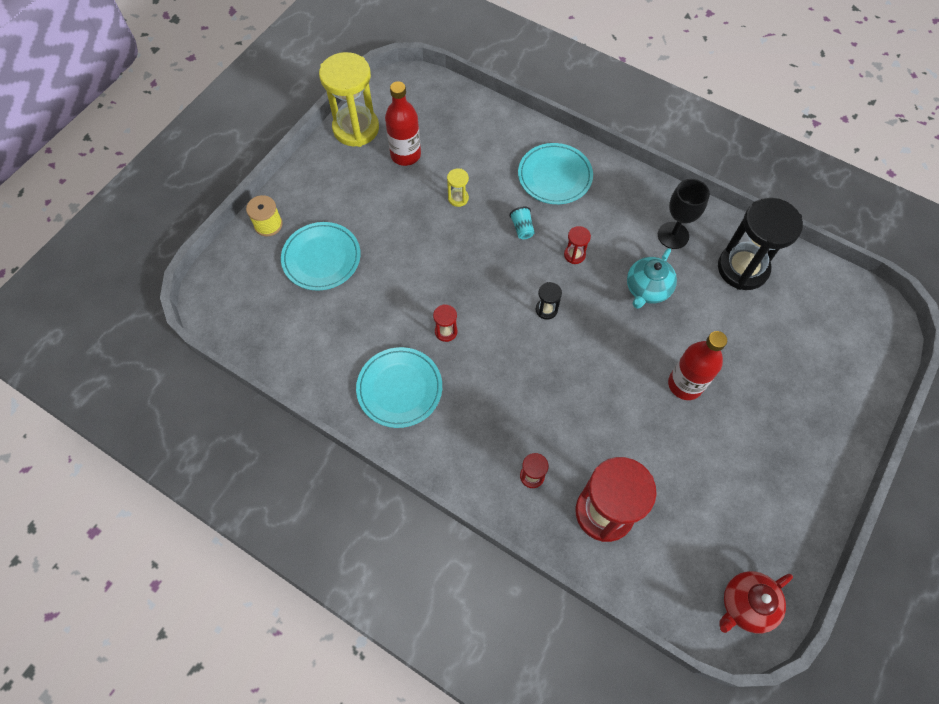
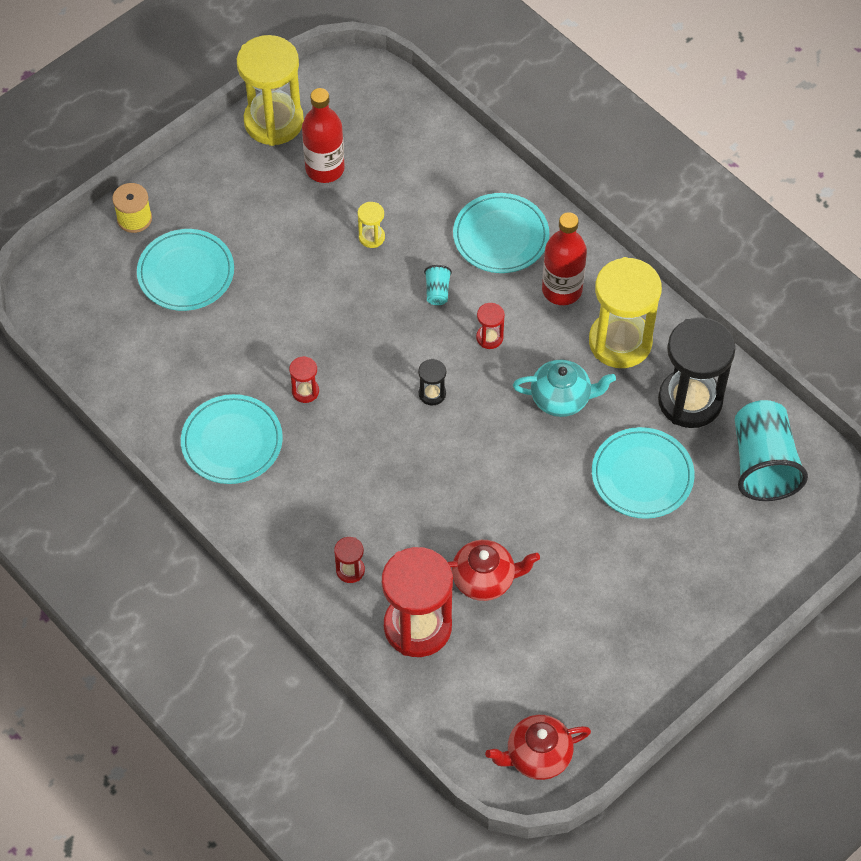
camera: 15 degrees right, 5 degrees down
(643, 455) = (485, 579): none -> red teapot
(647, 290) = (562, 398): turquoise teapot -> turquoise teapot turned 135 degrees counterclockwise
(673, 235) = (620, 342): black goblet -> yellow hourglass
(685, 384) = (564, 515): red bottle -> red bottle (562, 290)
(731, 336) = (642, 475): none -> turquoise plate
(816, 305) = (763, 464): none -> turquoise cup

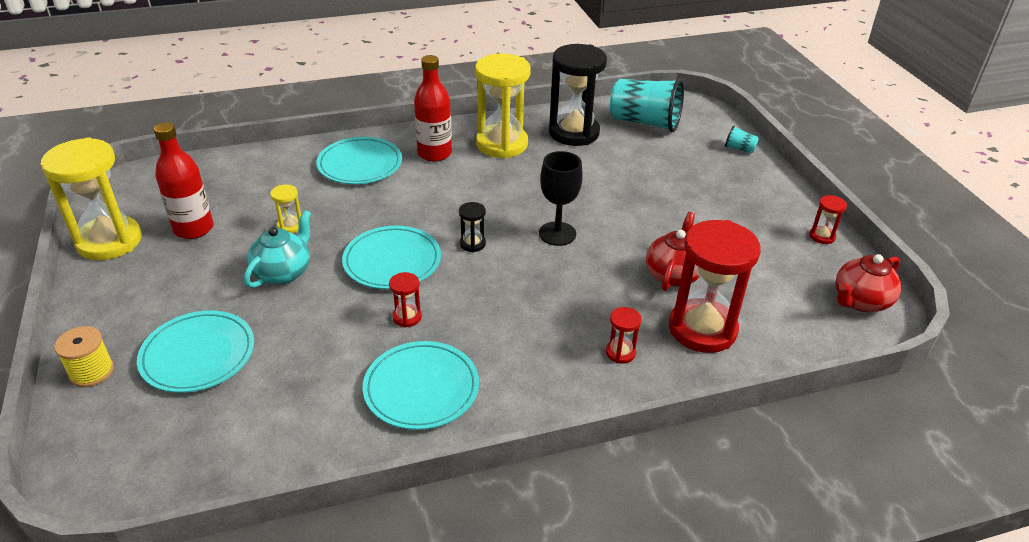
camera: 65 degrees left, 20 degrees down
(437, 291) = (378, 210): turquoise cup -> turquoise cup (739, 149)
(489, 338) = (445, 198): red hourglass -> red hourglass (822, 236)
(490, 457) = (557, 234): none -> black goblet
(537, 756) = (860, 301): red teapot -> red teapot turned 45 degrees clockwise
(562, 398) = (529, 183): turquoise teapot -> turquoise teapot (283, 272)
(642, 475) = (622, 170): turquoise plate -> turquoise plate (392, 261)

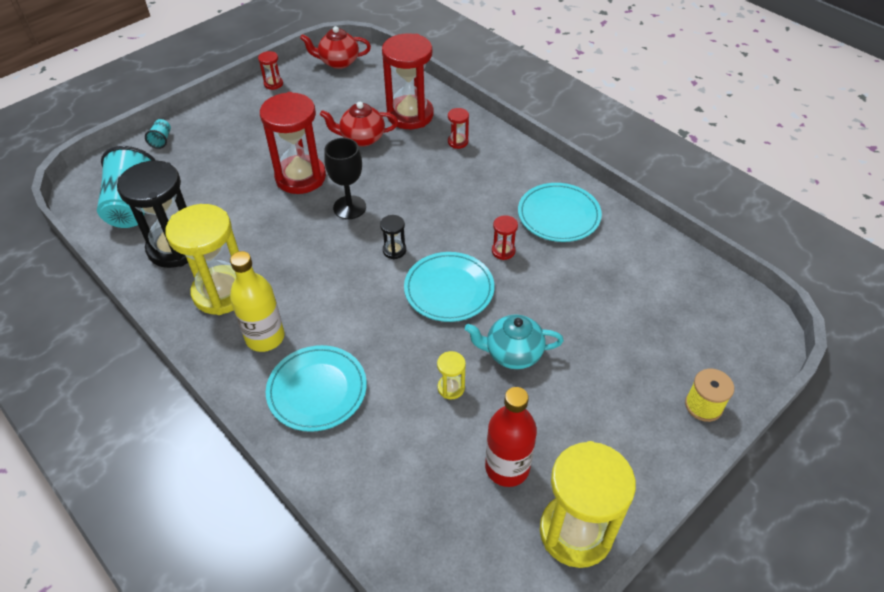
camera: 115 degrees left, 10 degrees up
(198, 355) = (633, 349): turquoise plate -> none
(434, 154) = (265, 337): red bottle -> yellow bottle
(627, 215) = (300, 177): none -> red hourglass
(860, 301) = (338, 62): red teapot -> red teapot turned 150 degrees clockwise

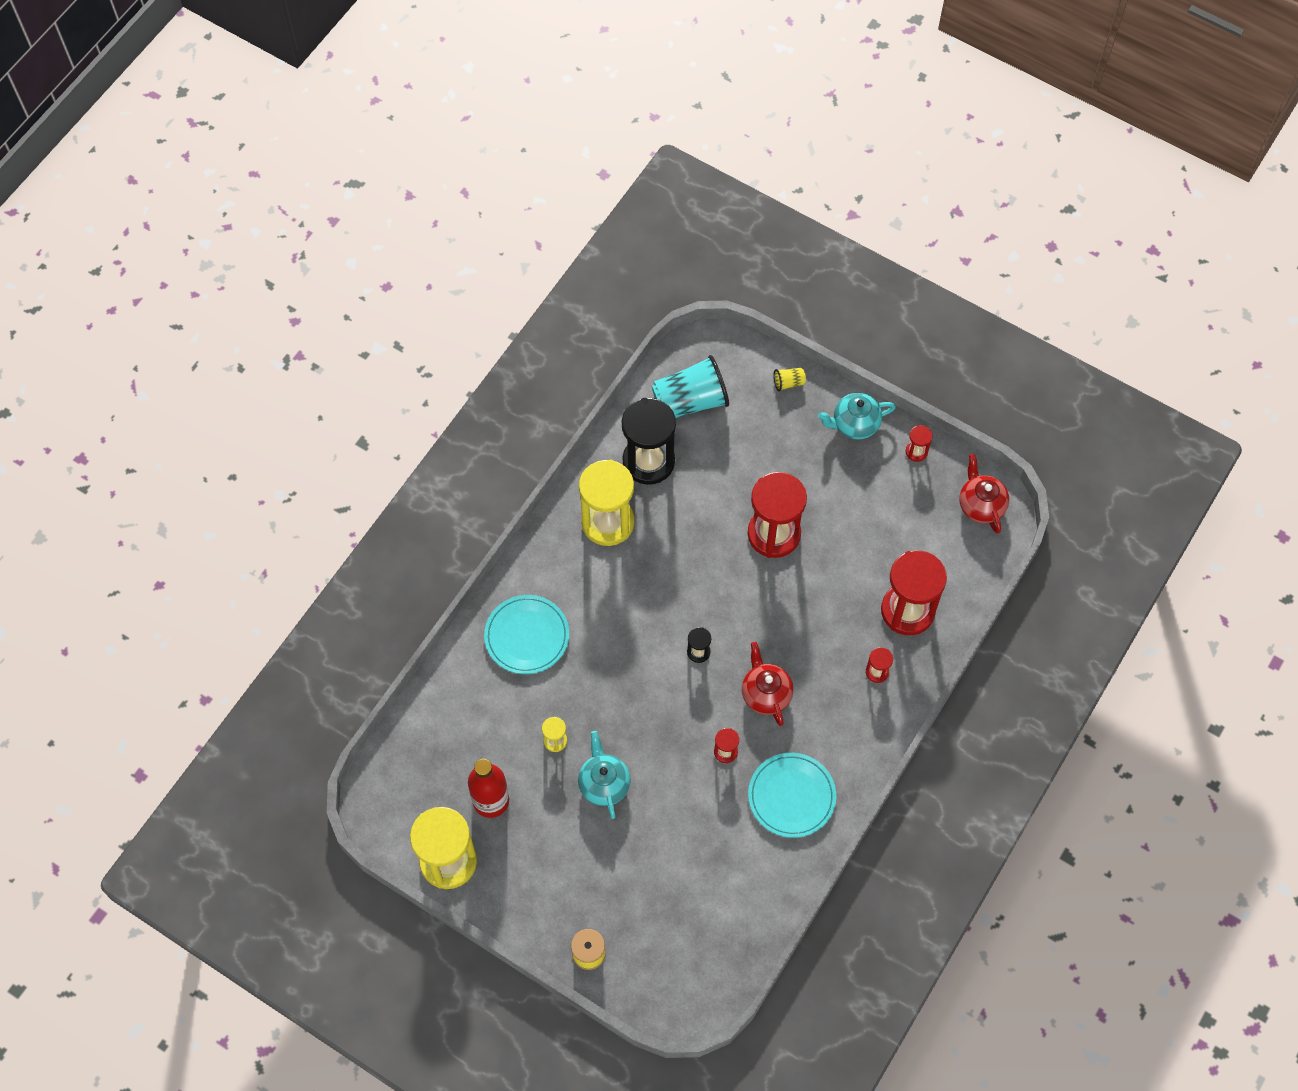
camera: 75 degrees right, 15 degrees up
(161, 140) = (788, 383): turquoise cup -> yellow cup
(227, 111) = (854, 424): none -> turquoise teapot
(265, 337) = (569, 576): yellow bottle -> none
(349, 207) = (744, 594): black goblet -> none
(361, 138) = (852, 573): red teapot -> red teapot (765, 694)
(449, 289) = (663, 713): turquoise plate -> none

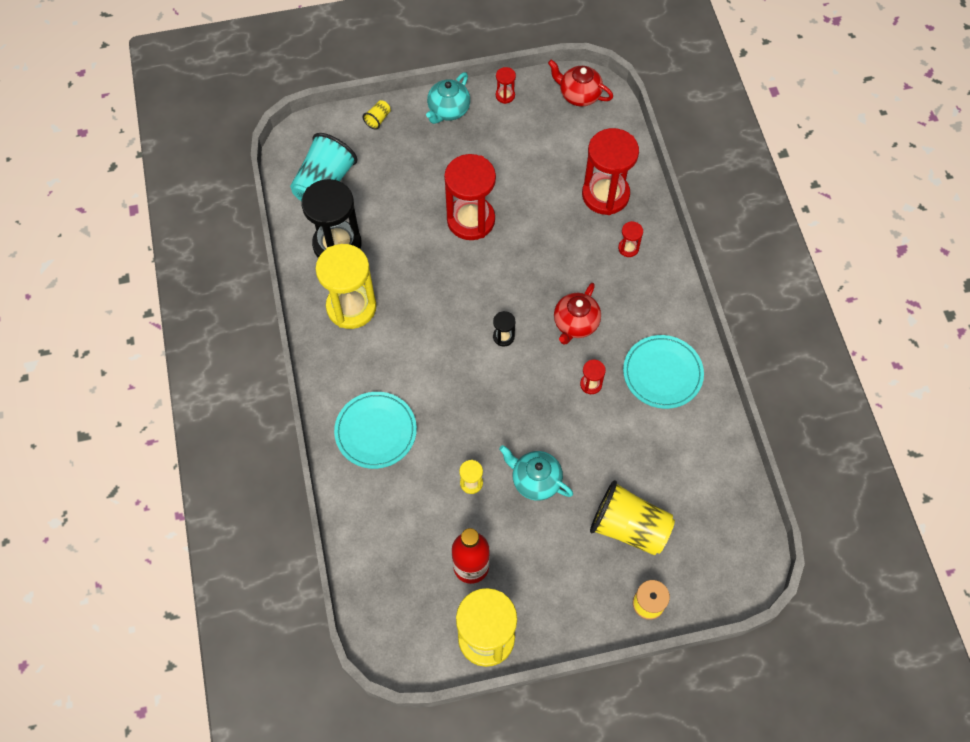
camera: 45 degrees left, 0 degrees up
(635, 885) = (628, 527): none -> yellow cup
(765, 694) = (575, 324): red teapot -> red teapot turned 90 degrees counterclockwise

